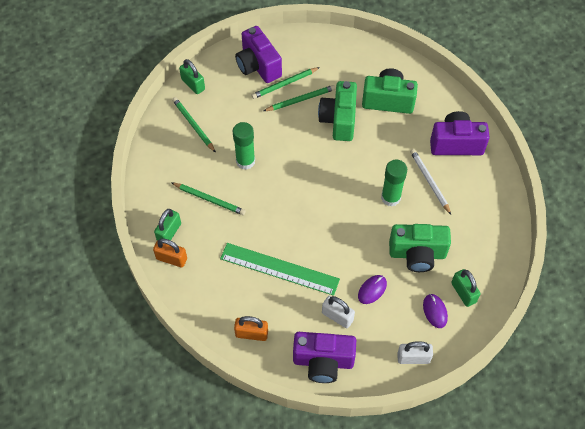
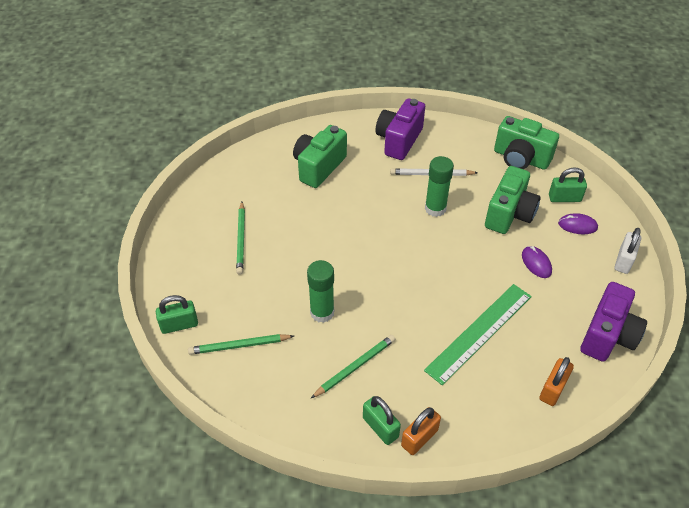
camera: 65 degrees left, 10 degrees down
(258, 66) = (199, 253): purple camera -> none
(300, 100) = (271, 234): green pencil -> none
(337, 316) = (557, 303): white padlock -> none
(339, 120) = (318, 212): green camera -> green camera (520, 158)

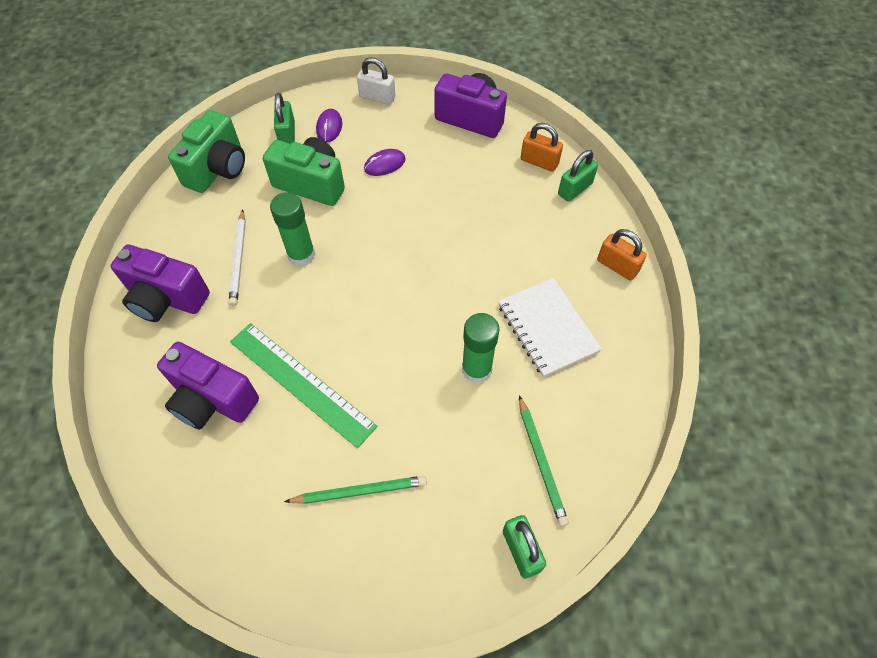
camera: 95 degrees left, 10 degrees up
(319, 167) = (212, 399): green camera -> purple camera
(355, 367) = (547, 328): green pencil -> white notebook
(380, 427) = (614, 300): green padlock -> green padlock (575, 189)
(479, 332) = (482, 215): green ruler -> green ruler (301, 383)

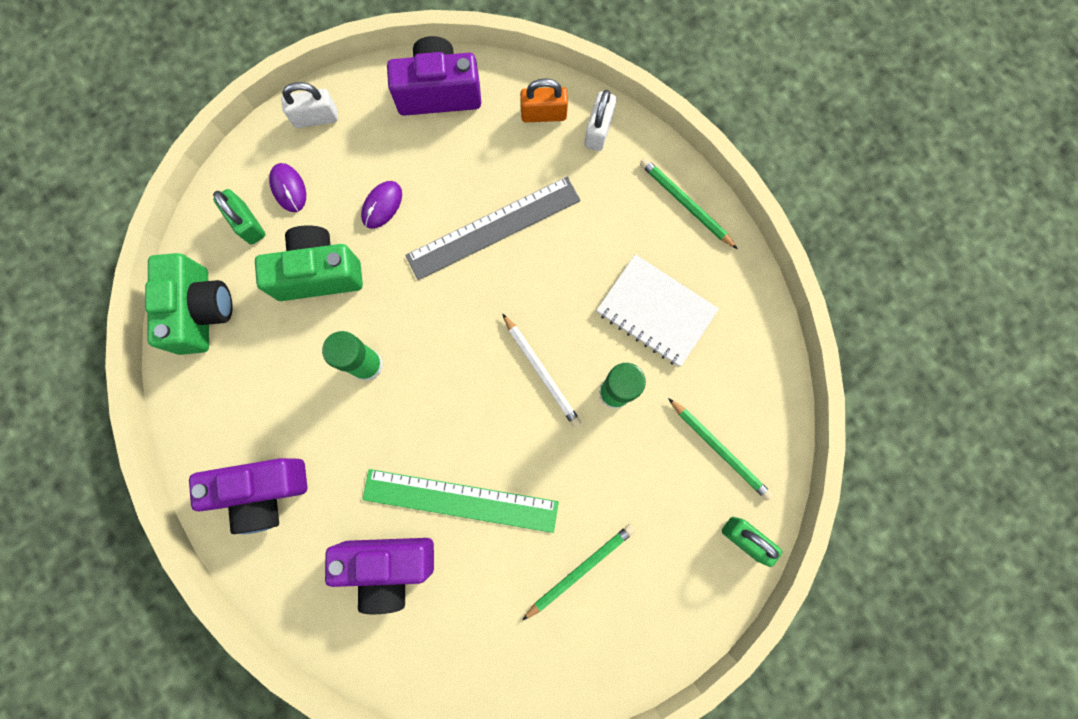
camera: 30 degrees left, 20 degrees up
(238, 259) = (305, 406): white pencil -> white pencil (541, 372)
(455, 213) = (493, 228): none -> grey ruler
(575, 189) = (598, 130): green padlock -> white padlock
(617, 266) = (686, 204): orange padlock -> green pencil

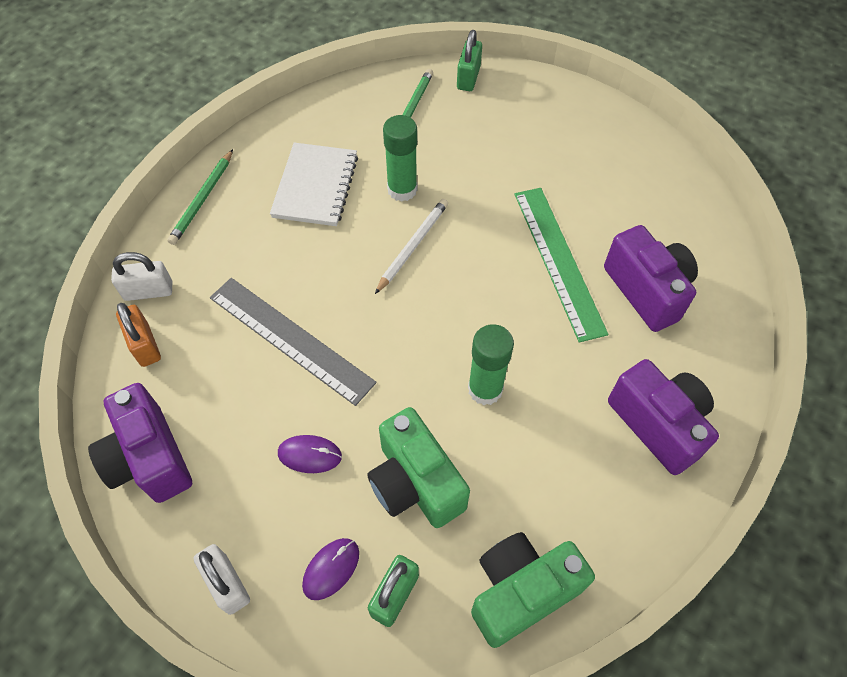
camera: 115 degrees left, 20 degrees down
(580, 570) = (557, 162): green pencil -> none

